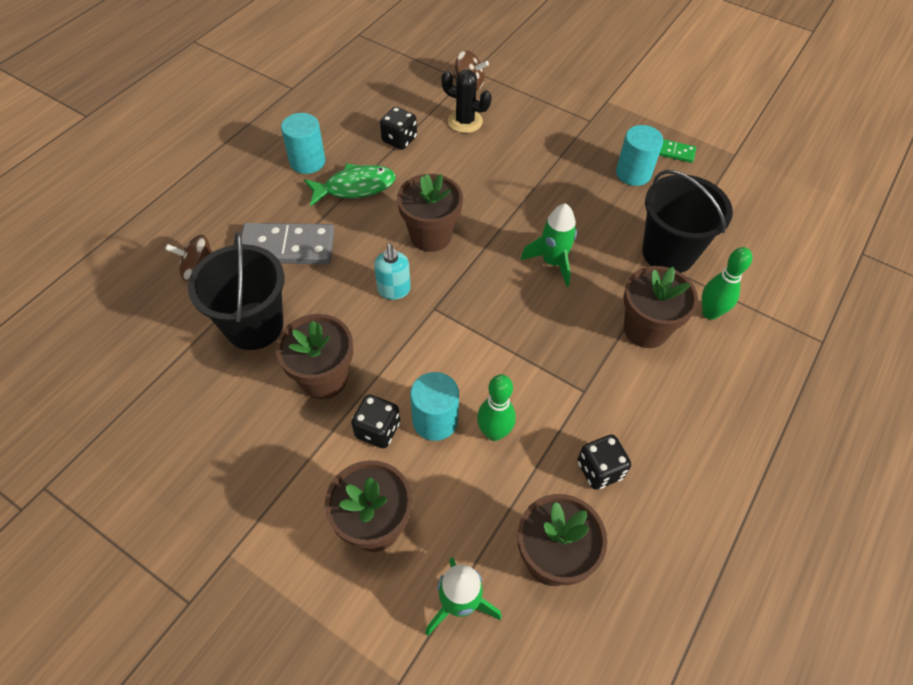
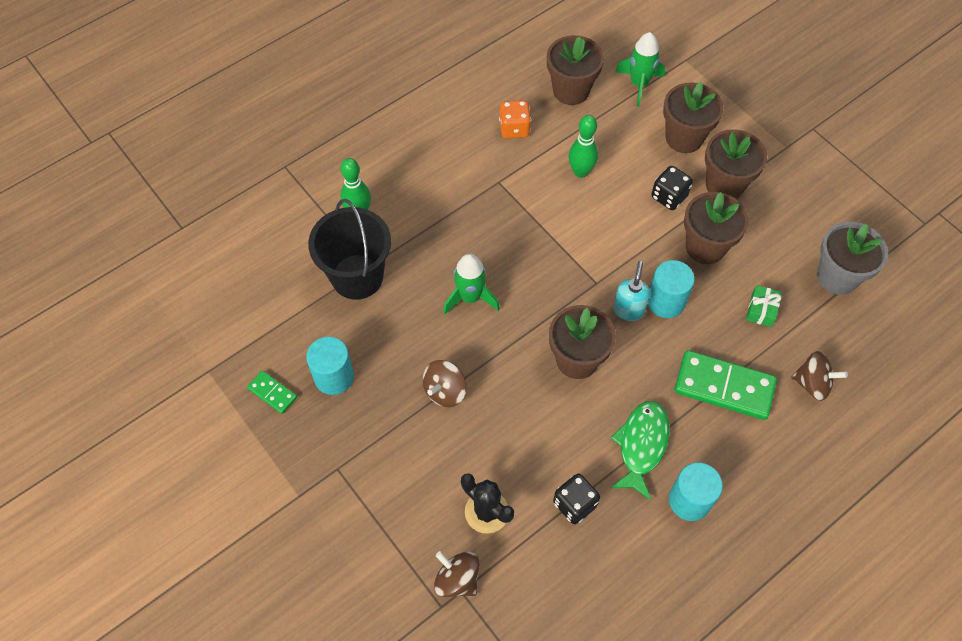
camera: 160 degrees left, 5 degrees up
(167, 385) = (837, 277): none -> grey flower pot
(254, 325) = (761, 310): black bucket -> green gift
(287, 247) = (724, 387): grey domino -> green domino
(355, 187) = (641, 445): green fish -> green fish turned 105 degrees clockwise
(435, 420) = (623, 192): turquoise cylinder -> turquoise cylinder (666, 301)
(536, 185) = (445, 391): none -> brown spinning top
(599, 470) = (514, 129): black dice -> orange dice
(646, 329) = (421, 214): brown flower pot -> brown flower pot (724, 185)

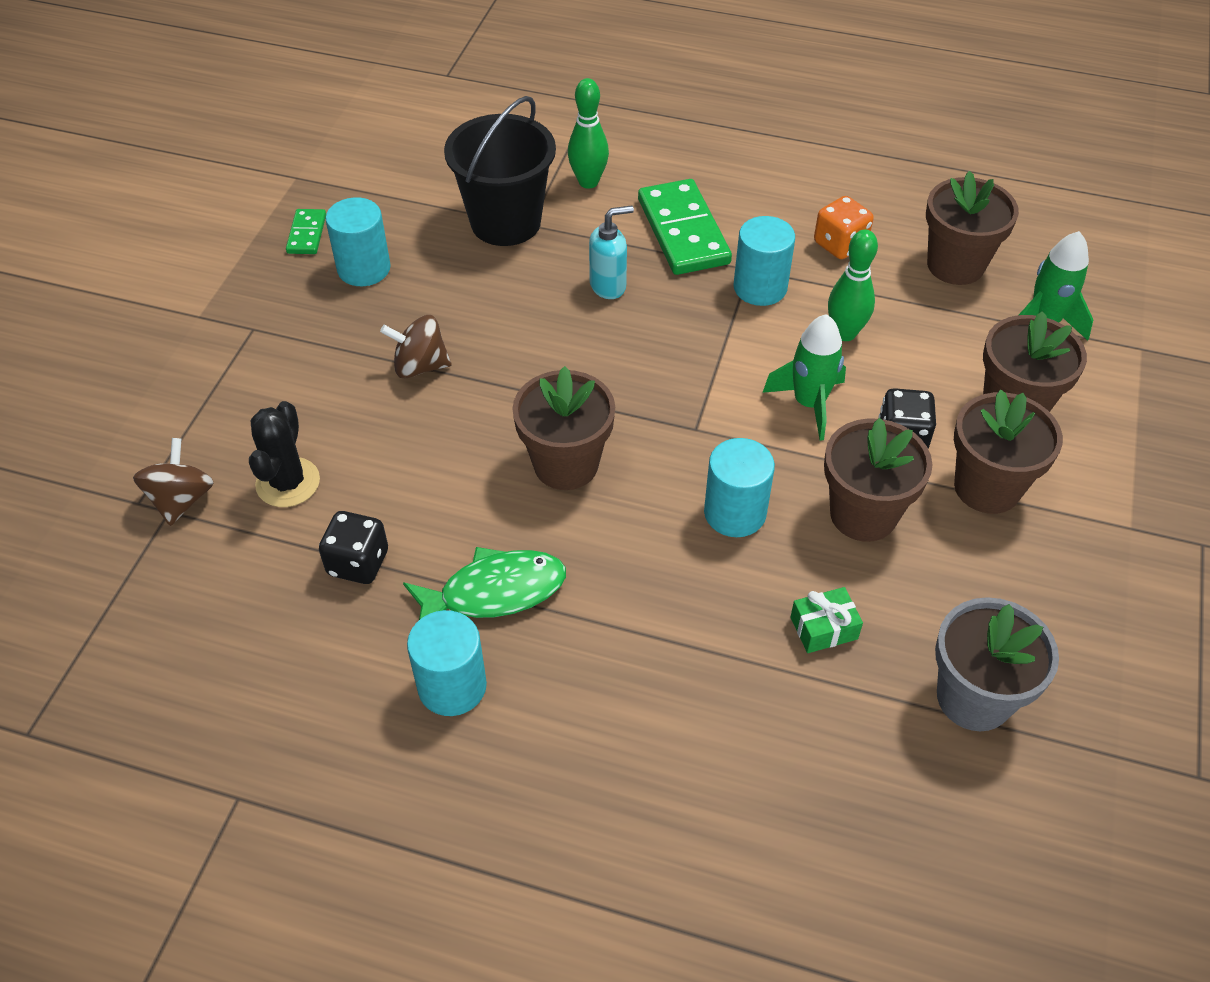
camera: 55 degrees right, 10 degrees down
(470, 297) = (564, 325): green rocket -> green rocket (809, 403)
(517, 186) = (760, 287): none -> turquoise cylinder
(628, 310) = (685, 480): turquoise soap dispenser -> turquoise soap dispenser (608, 286)
(724, 387) = (659, 642): green domino -> green domino (683, 231)
(812, 384) = (758, 751): brown spinning top -> none

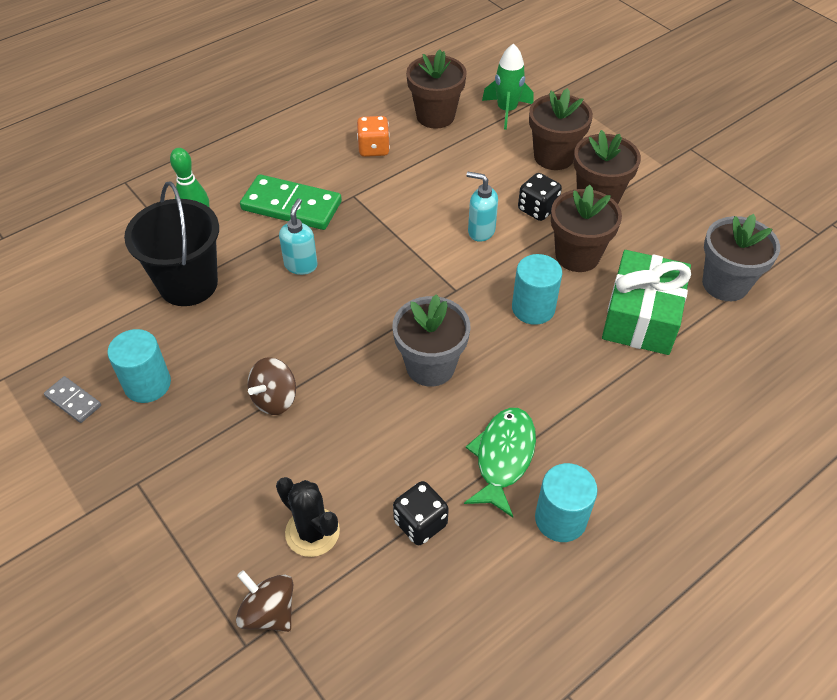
camera: 55 degrees left, 0 degrees up
(307, 234) = (73, 401): green domino -> grey domino
(566, 464) = (430, 366): brown flower pot -> grey flower pot
(760, 287) = (373, 200): turquoise cylinder -> none
(809, 403) = (480, 231): green rocket -> turquoise soap dispenser
(823, 628) = (641, 317): green gift -> green gift, size x2.27
(844, 333) = (442, 186): green bowling pin -> none

